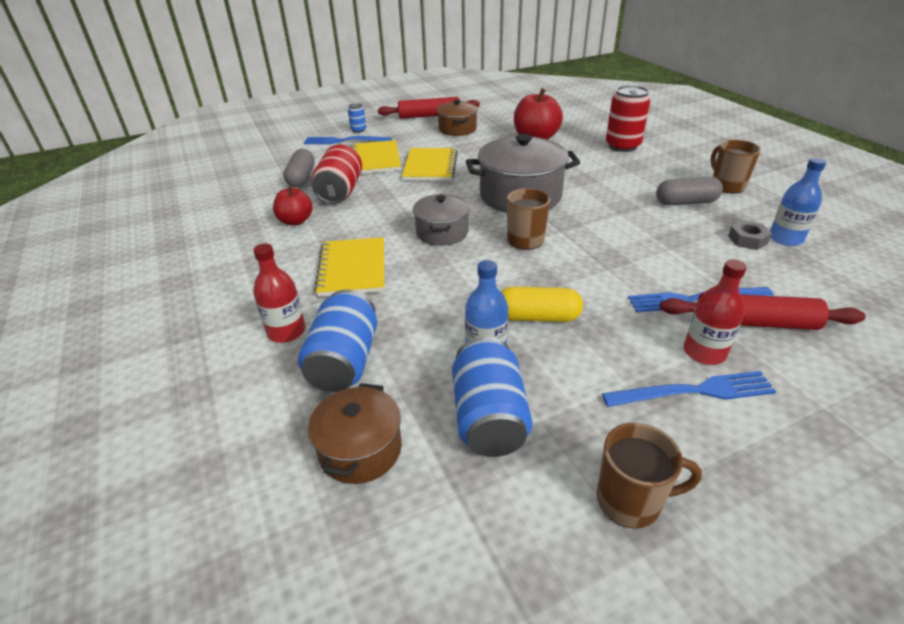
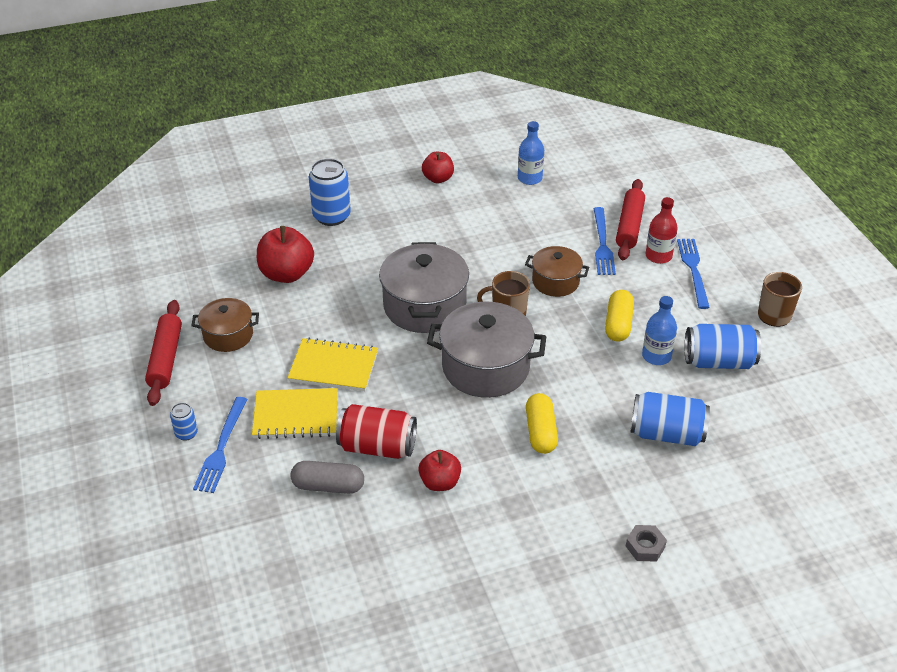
camera: 85 degrees left, 5 degrees up
(286, 331) = (630, 472): red bottle -> none
(352, 269) = (540, 432): yellow notebook -> yellow capsule
(360, 449) = (749, 423): brown pot -> brown pot (555, 281)
(442, 232) = (485, 367): grey pot -> grey pot, size x1.71
(622, 146) = (331, 216): red can -> blue can
(686, 202) = (462, 209): grey capsule -> none
(726, 186) = (438, 178): brown mug -> red apple
(747, 240) = (528, 196): grey nut -> grey nut (645, 546)

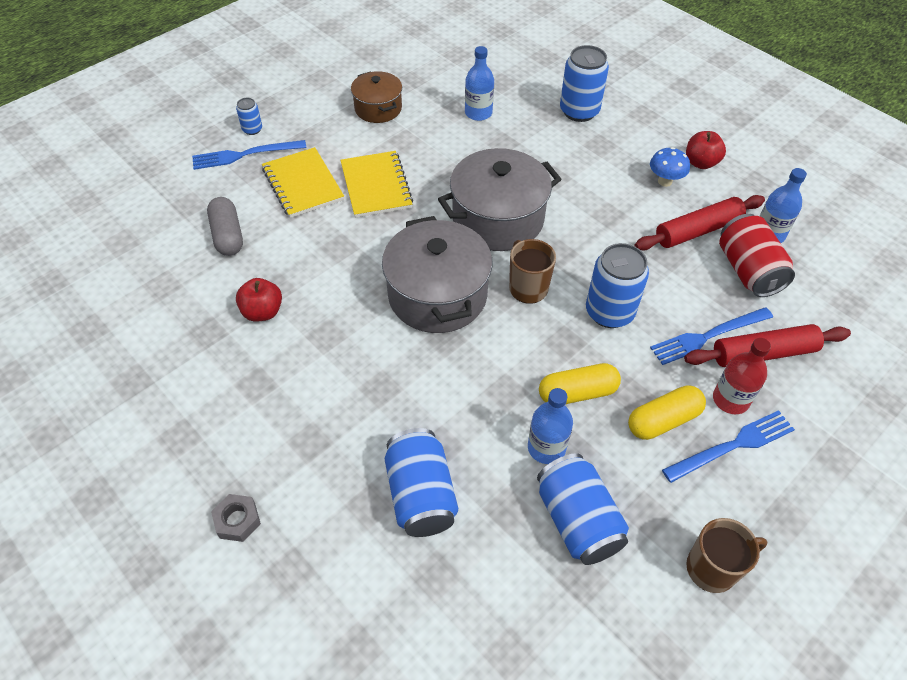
camera: 65 degrees right, 10 degrees up
(166, 358) = (331, 86): red rolling pin -> red rolling pin (698, 231)
(287, 274) = (478, 113): red apple -> blue bottle
(377, 447) = (289, 251): red can -> red can (748, 270)
(445, 204) = (665, 181): none -> blue mushroom
(540, 432) = (367, 371): yellow capsule -> yellow capsule (663, 420)
(555, 281) = (609, 312): brown pot -> blue can

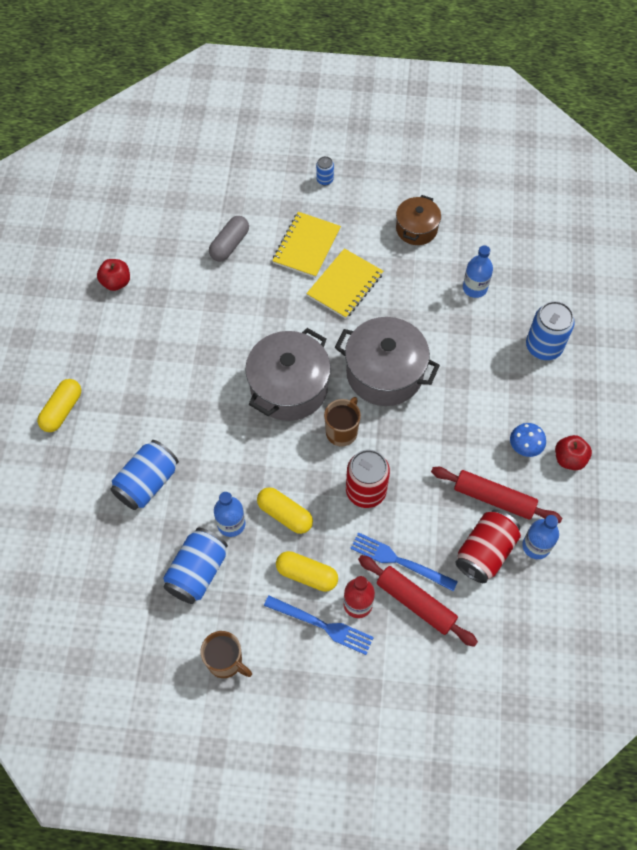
camera: 50 degrees right, 10 degrees up
(237, 520) = (62, 410): grey nut -> yellow capsule
(245, 155) = (300, 195): blue fork -> none
(262, 312) = (193, 310): red apple -> red apple (116, 282)
(609, 312) = (366, 491): blue can -> red can

